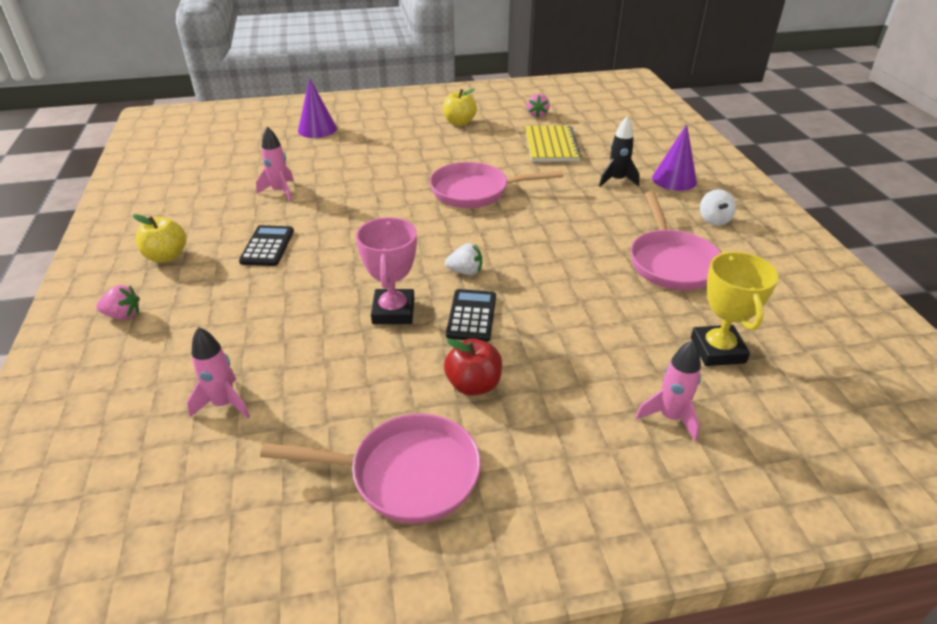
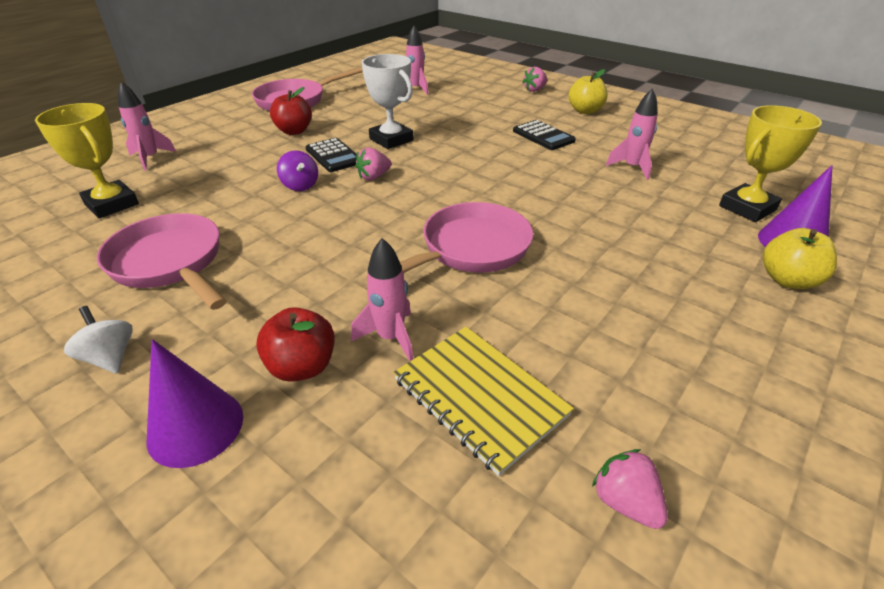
camera: 140 degrees right, 0 degrees up
(290, 146) = (747, 208): none -> yellow trophy
(393, 311) = (391, 140): pink trophy -> white trophy
(459, 122) = (693, 368): yellow apple -> yellow apple (788, 280)
(465, 272) = (374, 177): white strawberry -> pink strawberry
(534, 291) = (300, 185): none -> purple spinning top
(566, 174) = (390, 338): none -> pink rocket
(617, 180) = (302, 367): black rocket -> red apple

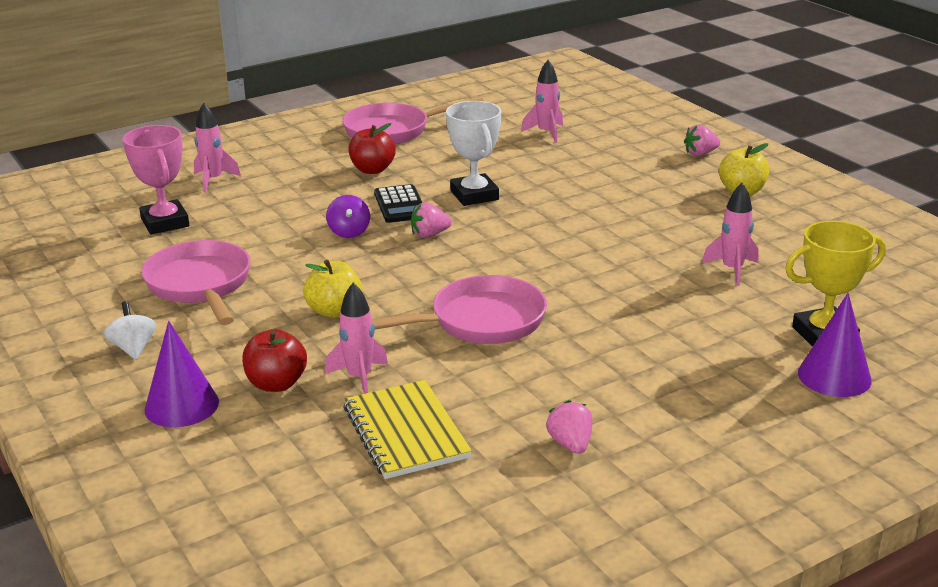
camera: 20 degrees right, 10 degrees down
(112, 204) = (165, 222): yellow trophy -> pink trophy
(543, 136) = (658, 216): black calculator -> none
(625, 502) = (469, 514): pink strawberry -> pink strawberry (570, 444)
(788, 280) = (785, 407): yellow apple -> yellow apple (334, 311)

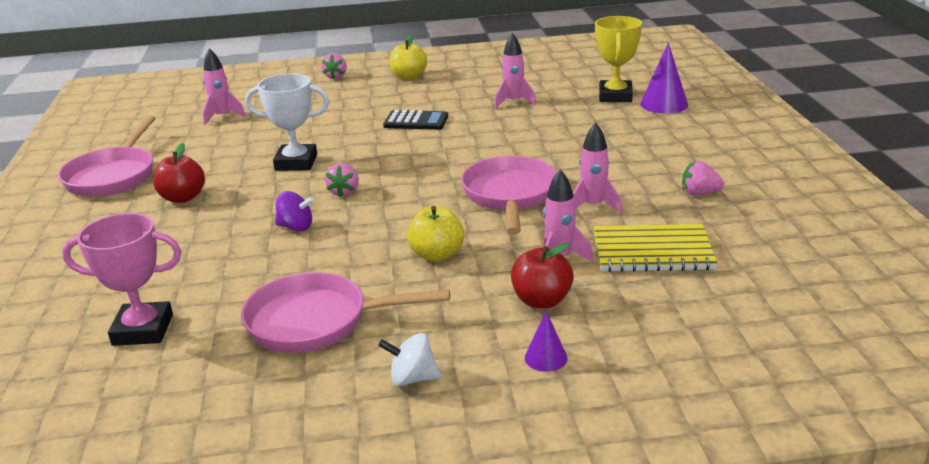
camera: 65 degrees left, 0 degrees up
(182, 405) = (546, 358): purple cone -> purple cone, size x0.56
(213, 180) = (79, 287): pink rocket -> pink rocket (593, 206)
(400, 205) = (272, 196): black calculator -> black calculator (416, 121)

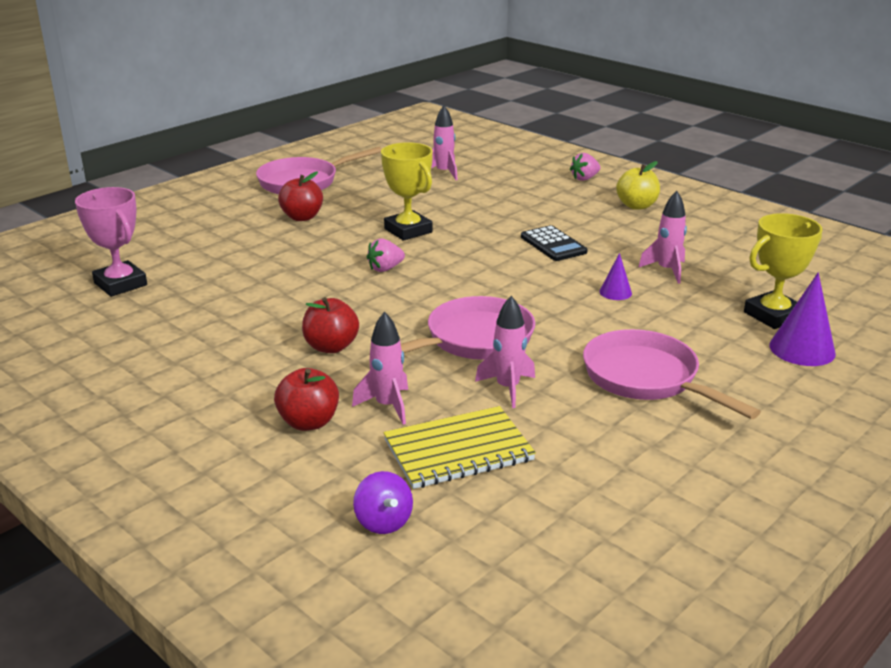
camera: 50 degrees right, 0 degrees up
(296, 163) = (408, 230): white trophy -> yellow trophy
(296, 227) = (308, 274): purple spinning top -> purple spinning top (383, 522)
(316, 321) = (185, 338): pink pan -> pink pan (646, 378)
(412, 378) = (144, 407): white spinning top -> none
(437, 255) = (331, 347): yellow apple -> red apple
(546, 358) = (222, 456): purple cone -> purple cone (615, 292)
(652, 251) = (458, 450): yellow notebook -> yellow notebook turned 75 degrees counterclockwise
(699, 193) = (615, 439): pink strawberry -> none

